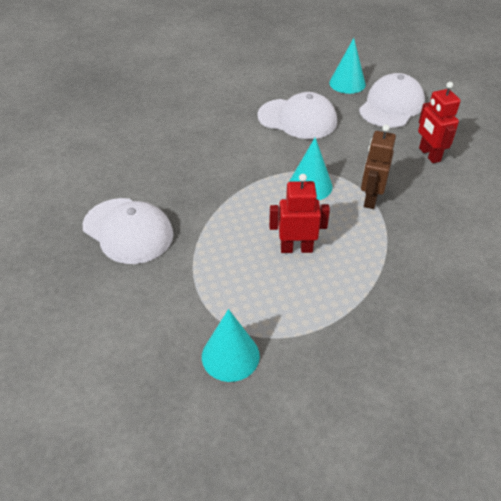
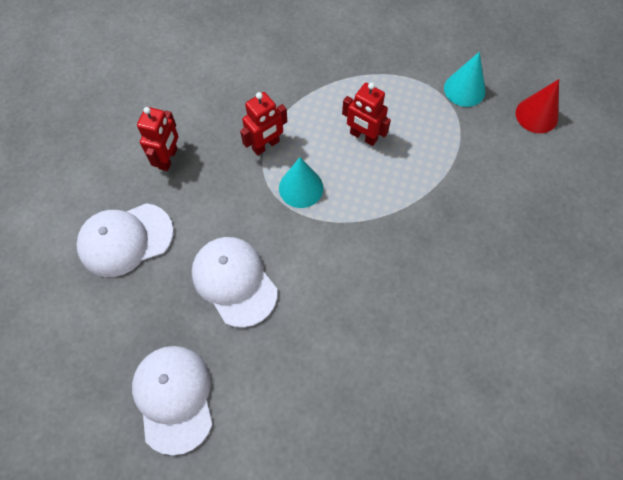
camera: 145 degrees left, 20 degrees up
(125, 372) = (536, 115): none -> red cone
(128, 231) = (485, 231): white cap -> white cap (174, 398)
(347, 83) = (127, 307): turquoise cone -> none
(370, 199) = (266, 145): brown robot -> red robot

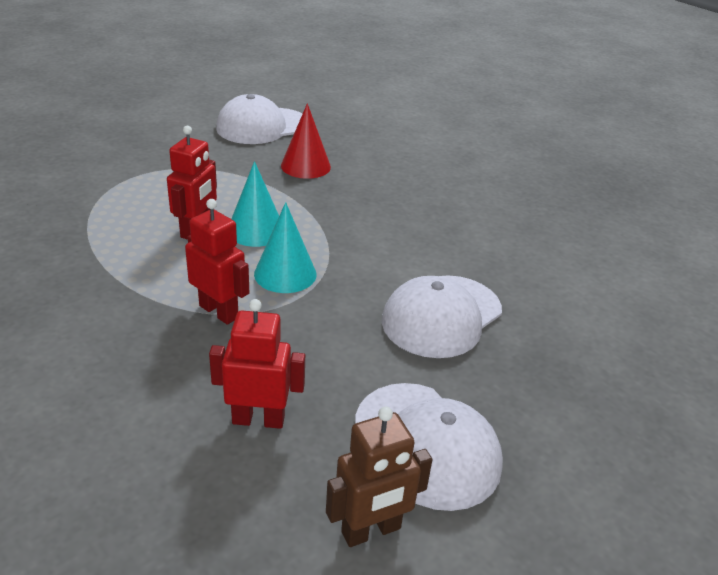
camera: 105 degrees left, 30 degrees down
(81, 199) = (371, 531): none -> brown robot
(174, 398) = (615, 346): white cap -> white cap (262, 126)
(464, 89) = (120, 165): turquoise cone -> turquoise cone (256, 230)
(536, 115) = (159, 127): red cone -> red cone (305, 166)

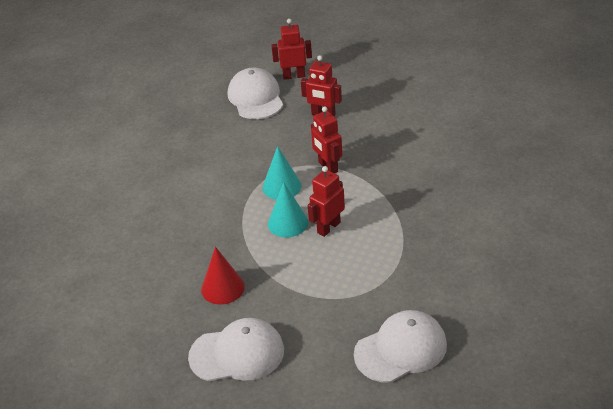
camera: 155 degrees left, 5 degrees up
(371, 531) = (294, 76): brown robot -> red robot
(441, 316) = (207, 150): white cap -> white cap (401, 349)

